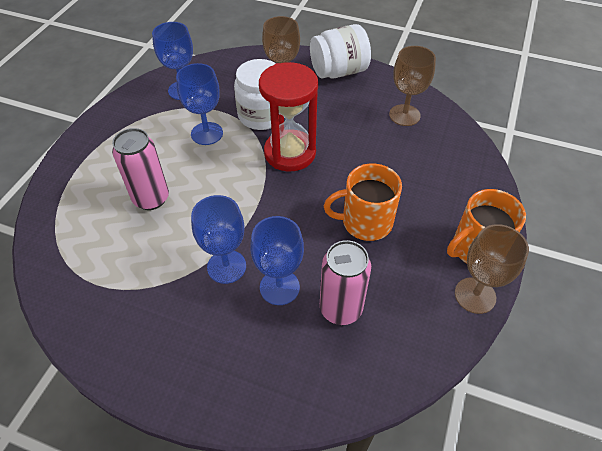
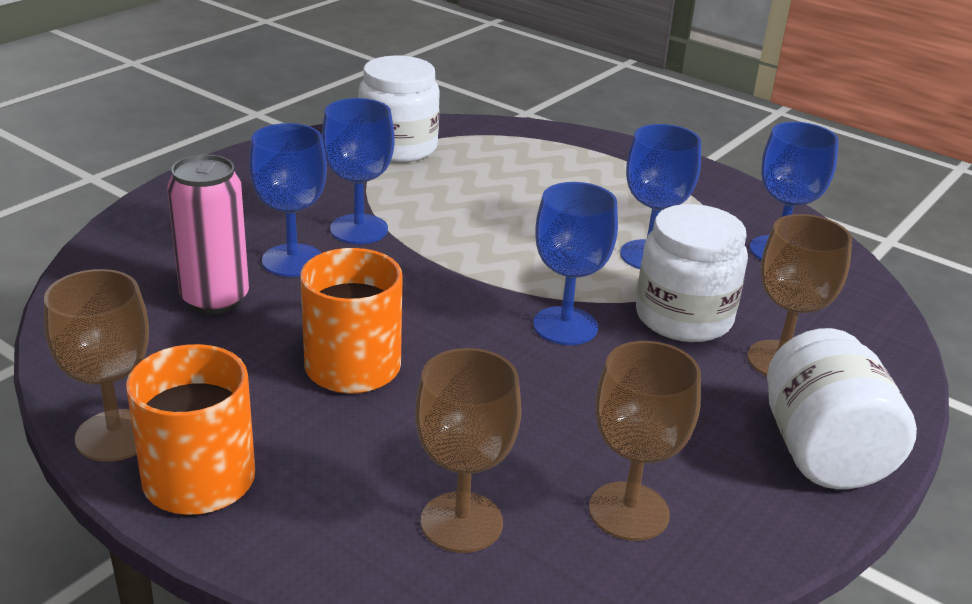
camera: 105 degrees right, 20 degrees down
(91, 285) = (398, 147): none -> white jar
(151, 198) = (520, 195): pink can -> none
(290, 153) = (565, 326): red hourglass -> blue goblet
(441, 157) = (461, 522): none -> brown goblet

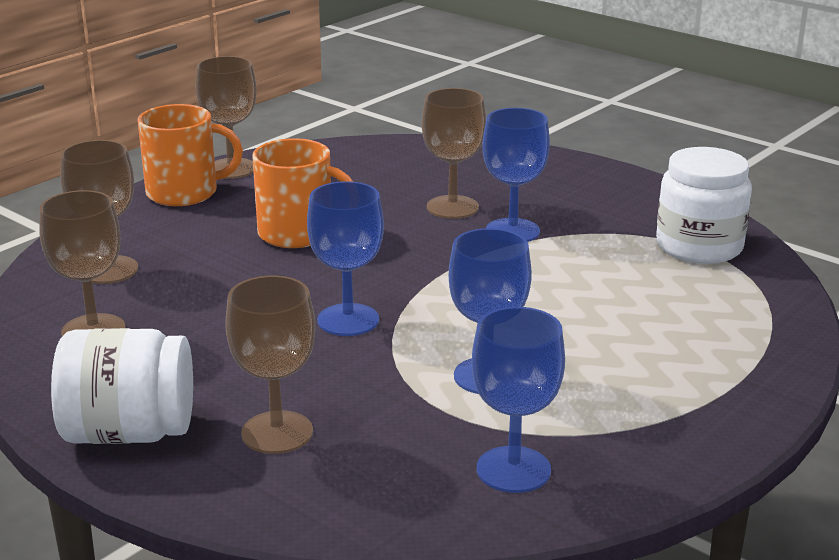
camera: 95 degrees right, 5 degrees down
(215, 299) = (390, 184): pink can -> none
(292, 260) = (452, 207): blue goblet -> brown goblet
(683, 317) = (361, 384): white jar -> none

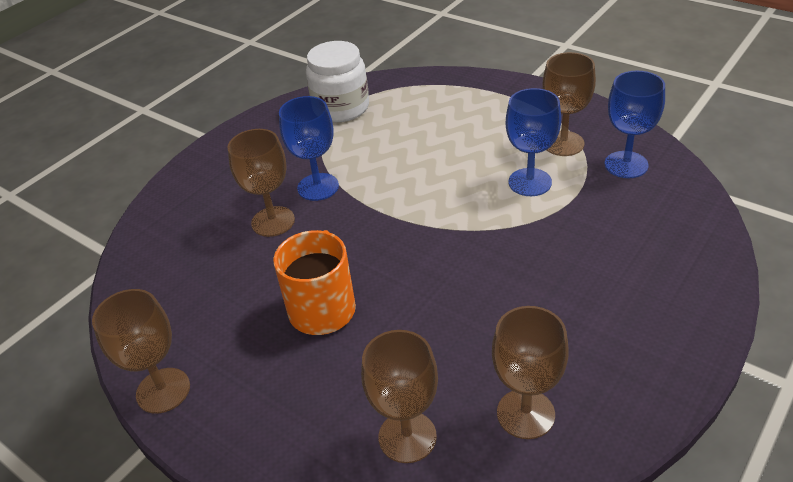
camera: 90 degrees left, 15 degrees up
(129, 432) = (665, 345): white jar -> none
(184, 193) = (223, 419): orange mug -> none
(277, 432) = (631, 266): brown goblet -> brown goblet (563, 143)
(348, 320) = (471, 254): blue goblet -> none

